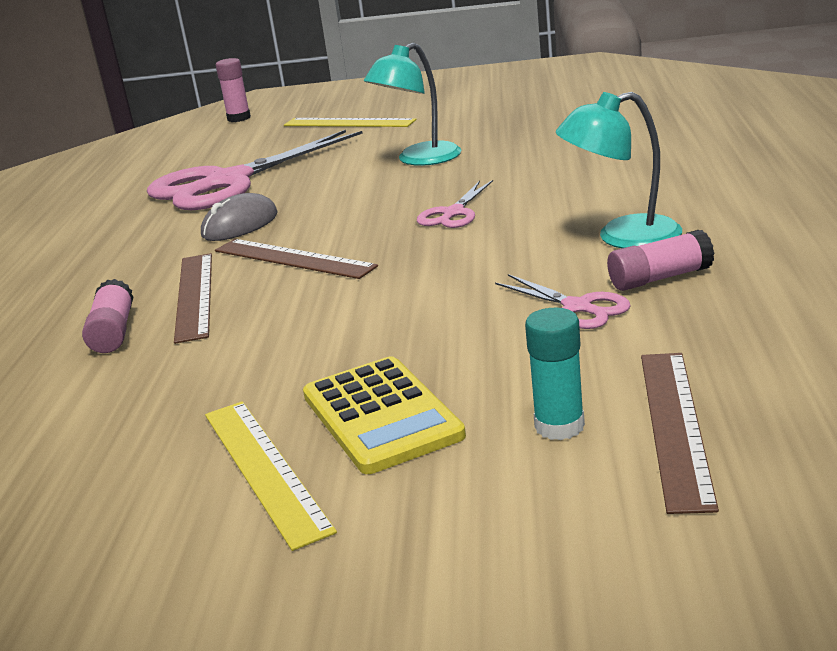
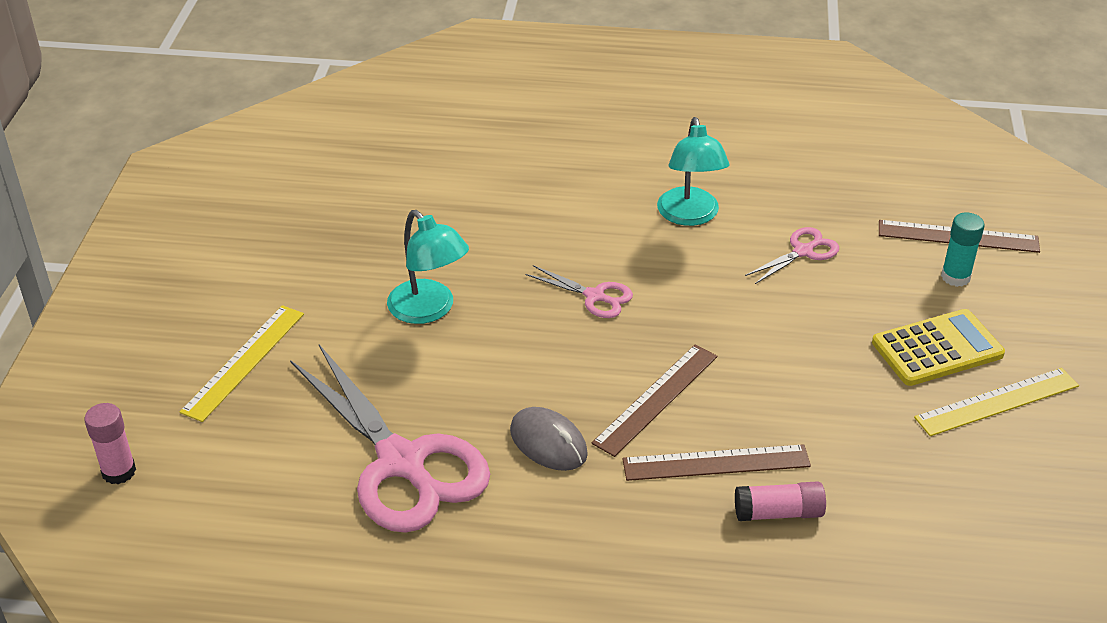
camera: 90 degrees left, 15 degrees up
(660, 278) = (768, 211): pink glue stick -> none

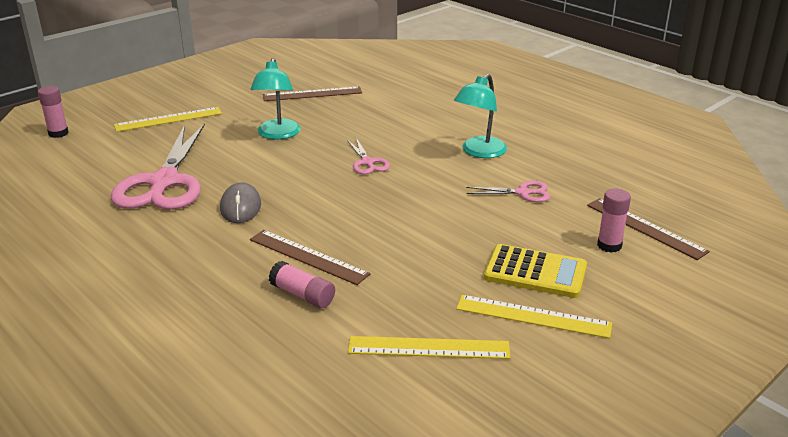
camera: 40 degrees right, 10 degrees down
(656, 399) = (324, 216): brown ruler -> brown ruler (312, 94)
(955, 277) = (609, 245): turquoise glue stick -> pink glue stick
(963, 495) = (428, 348): none -> yellow ruler

